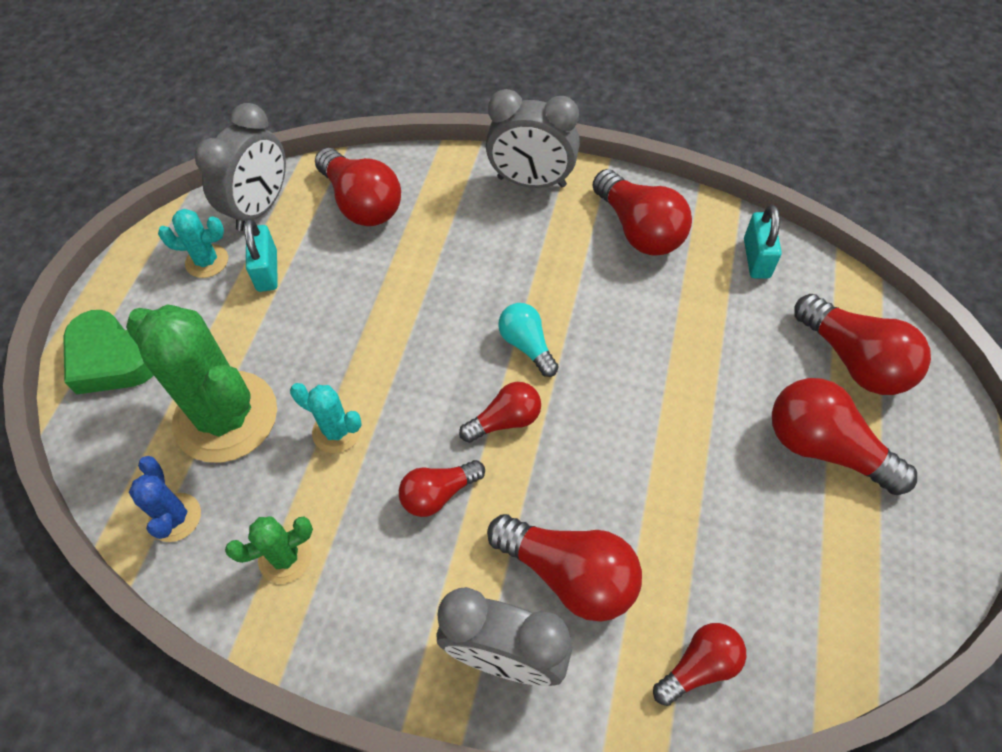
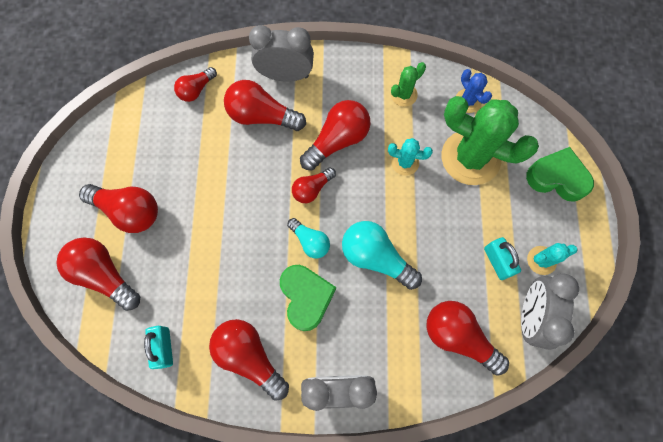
camera: 165 degrees right, 15 degrees up
(435, 307) = (376, 257): none -> turquoise light bulb
(438, 494) = (337, 140): red light bulb -> red light bulb, size x1.67
(549, 278) = (306, 297): none -> green heart

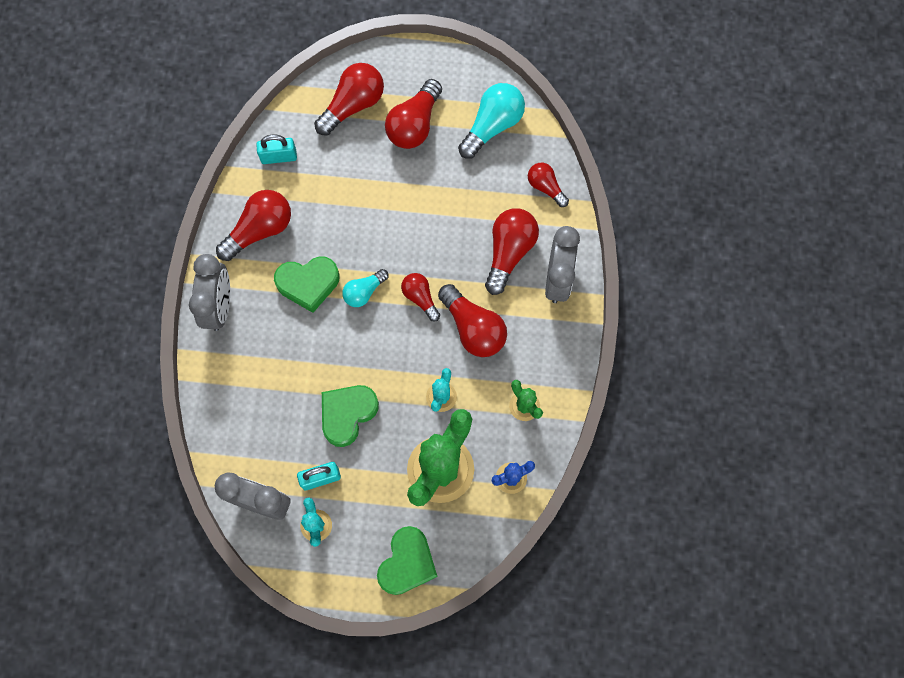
camera: 95 degrees right, 0 degrees up
(376, 257) = (340, 354): turquoise light bulb -> turquoise light bulb (492, 126)
(433, 243) = (347, 414): none -> green heart
(458, 336) = (250, 425): red light bulb -> none

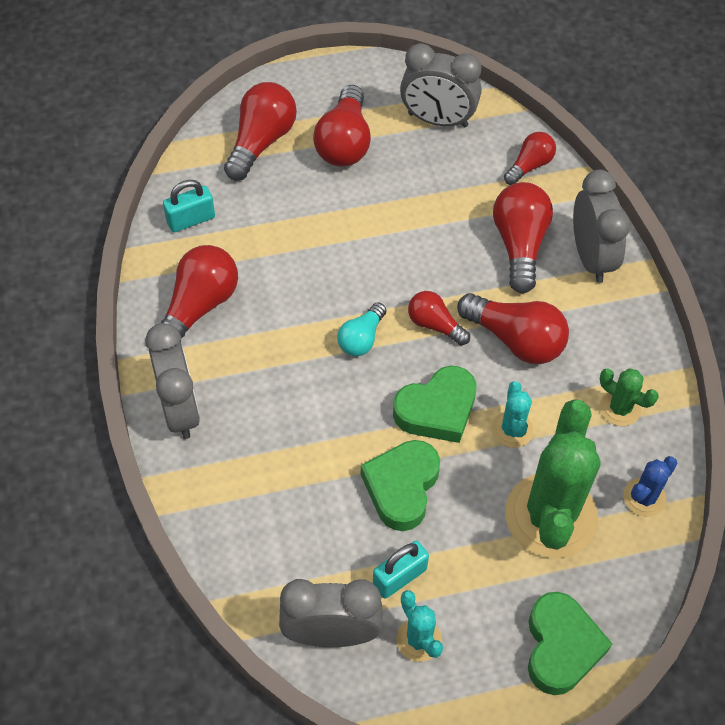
camera: 20 degrees left, 15 degrees down
(308, 284) = (286, 350): green heart -> green heart (437, 410)
(492, 126) = (437, 120): turquoise light bulb -> grey clock
(545, 187) = (529, 165): red light bulb -> red light bulb turned 105 degrees clockwise

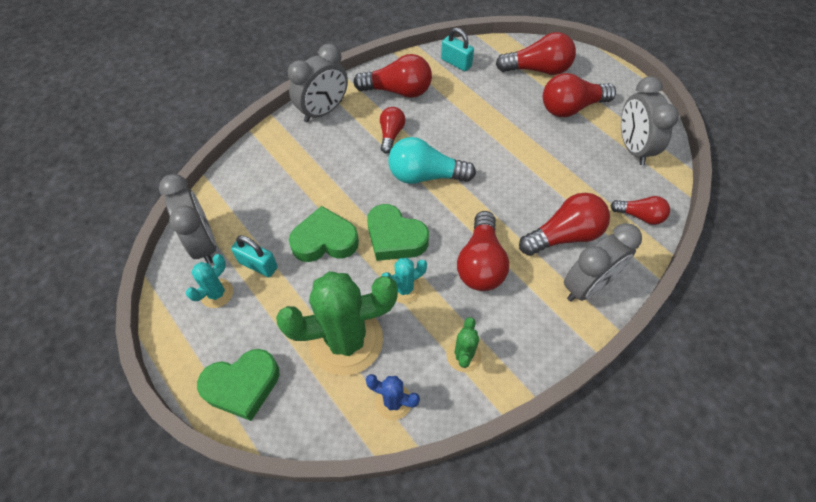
camera: 65 degrees right, 0 degrees up
(361, 338) = (425, 175): turquoise light bulb -> turquoise light bulb, size x1.67
(435, 325) = (461, 211): red light bulb -> red light bulb (391, 134)

